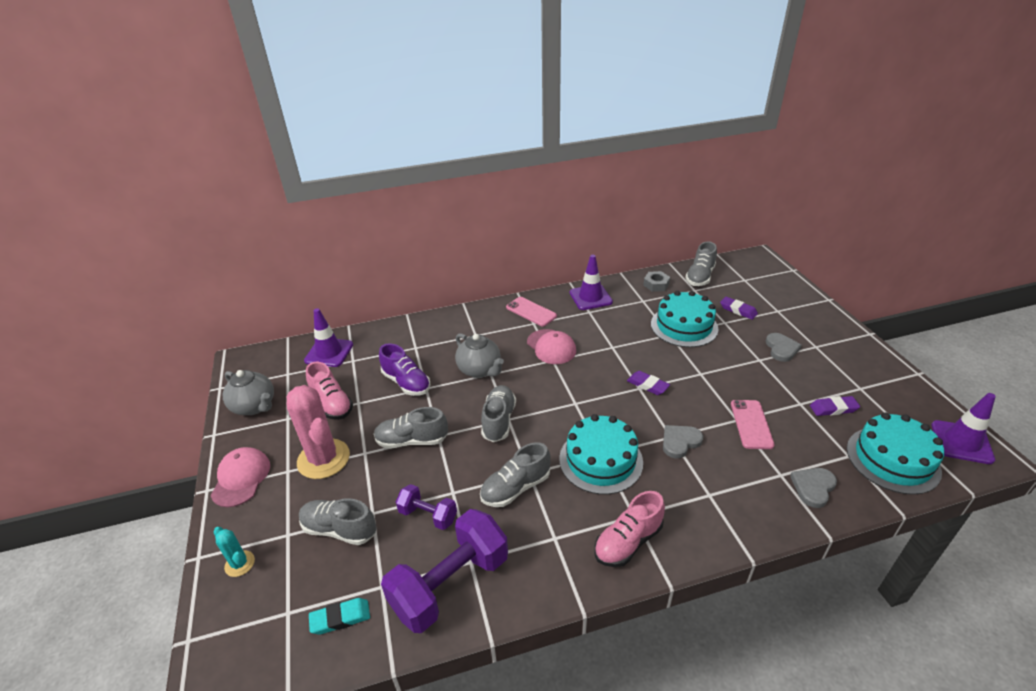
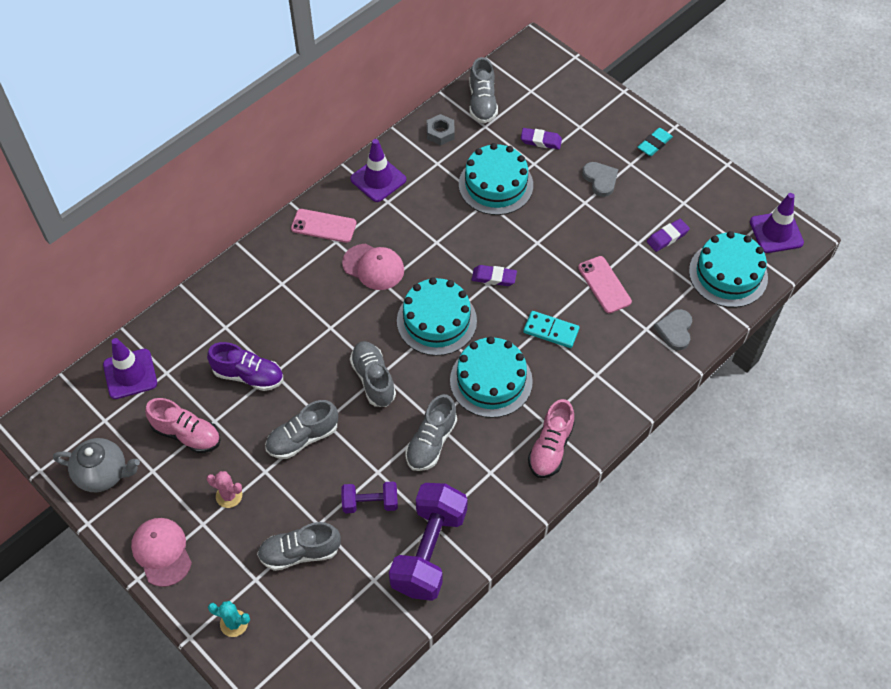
camera: 30 degrees left, 20 degrees up
(323, 459) = (229, 496): pink cactus -> pink cactus, size x0.48
(340, 618) = (358, 620): turquoise eraser -> turquoise eraser (654, 144)
(480, 370) = (316, 327): grey teapot -> none
(579, 398) = (436, 321): none -> turquoise cake
(680, 442) = (551, 331): grey heart -> turquoise domino

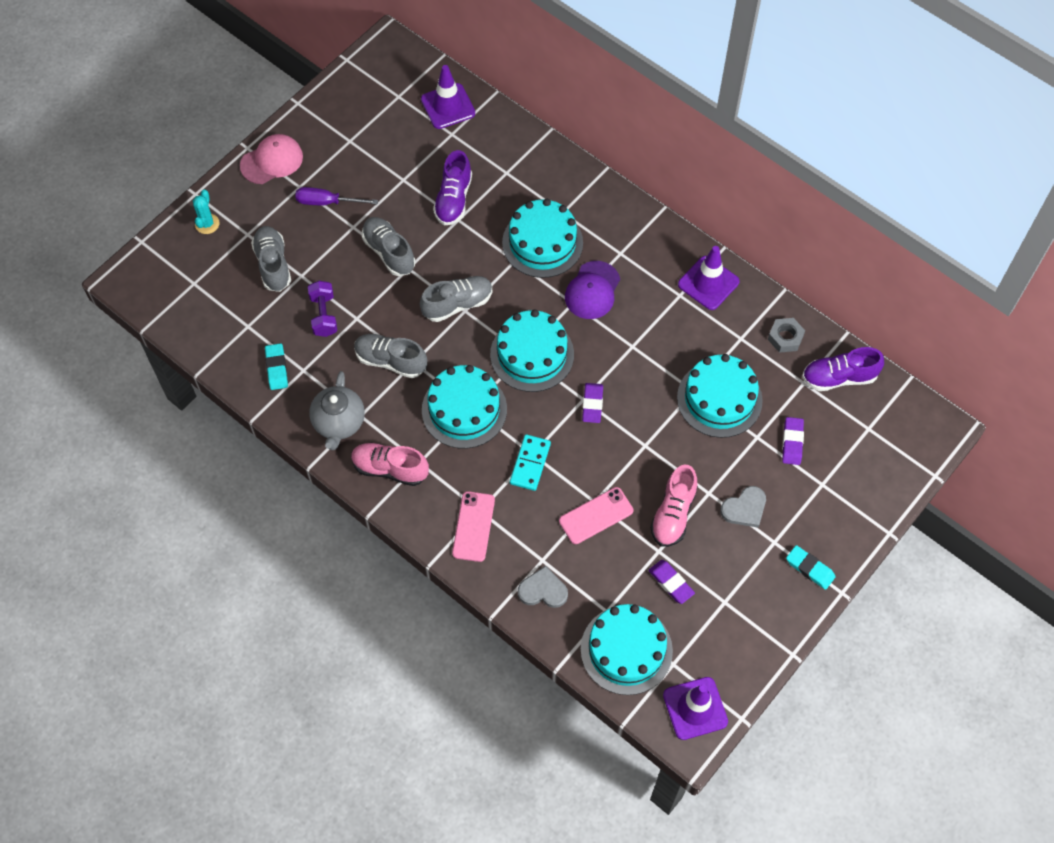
camera: 85 degrees right, 5 degrees up
(103, 473) = (345, 105): grey teapot -> grey teapot (339, 423)
(187, 434) = (388, 160): pink shoe -> pink shoe (673, 514)
(229, 496) = (327, 202): pink cactus -> purple screwdriver
(314, 302) = (542, 243): none -> turquoise cake
(323, 226) = (639, 240): pink phone -> pink phone (473, 526)
(373, 267) = (592, 290): pink cap -> purple cap
(429, 551) = (276, 368): purple dumbbell -> turquoise eraser
(482, 103) = (839, 377): grey shoe -> purple shoe

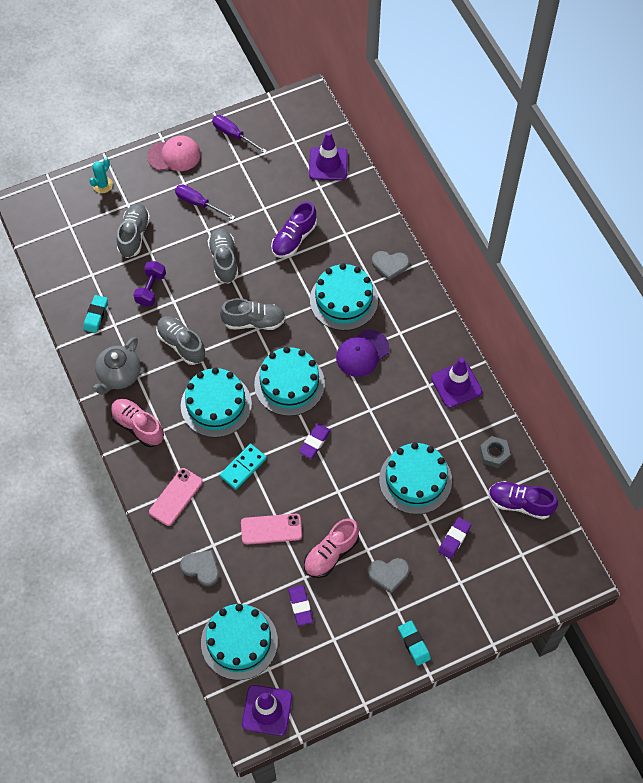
camera: 25 degrees right, 0 degrees up
(326, 114) = (233, 135): none -> purple screwdriver
(571, 187) = (390, 265): none -> grey heart

